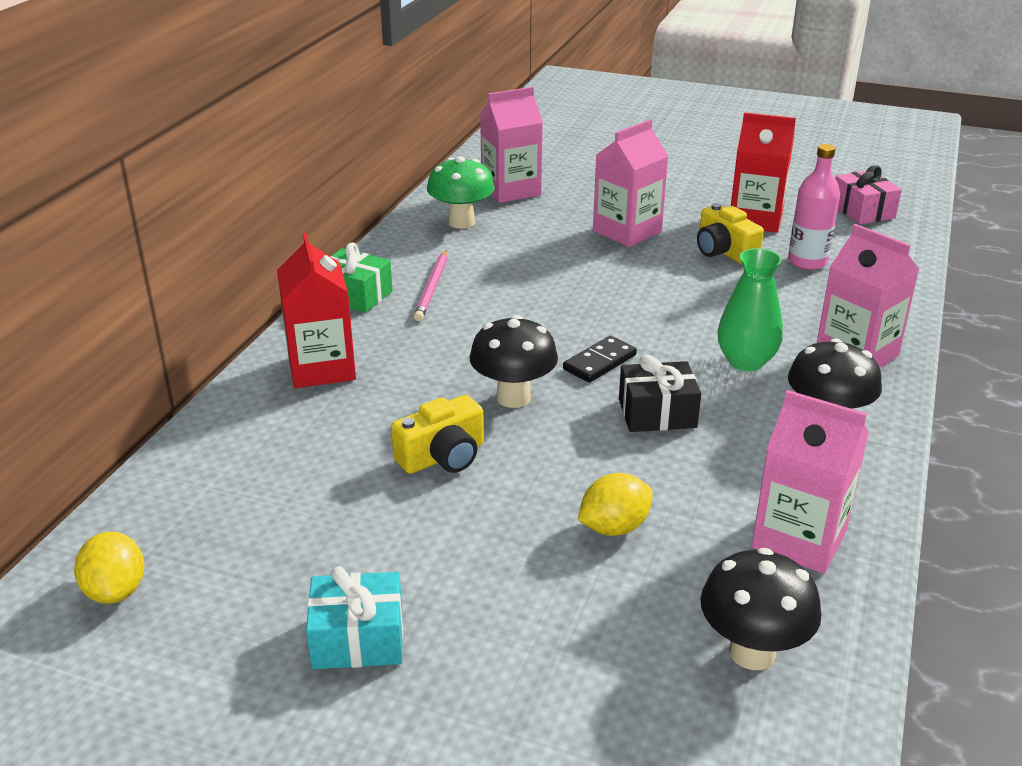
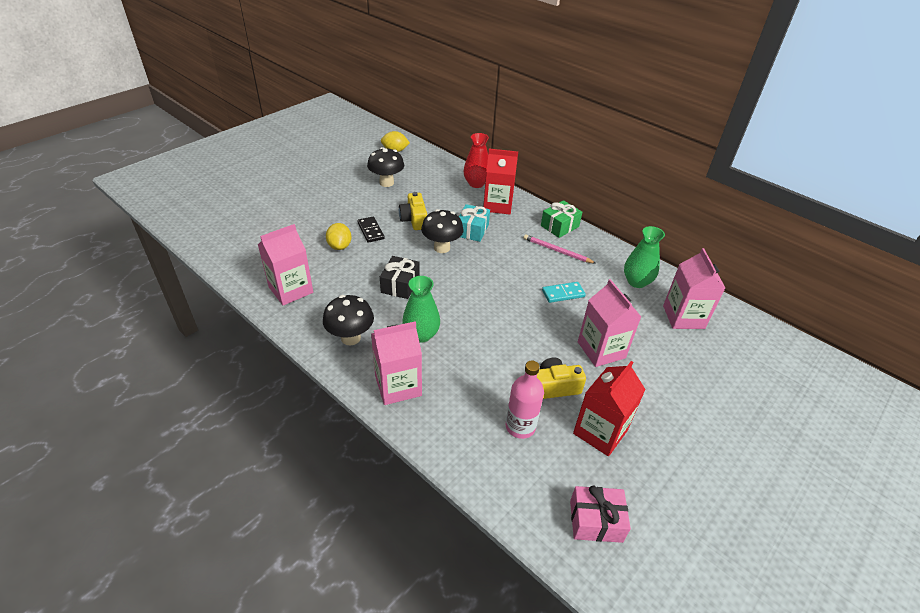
camera: 110 degrees right, 10 degrees up
(245, 411) = (476, 183): none -> red vase
(358, 638) = (338, 183): turquoise gift -> turquoise gift (472, 230)
(461, 222) = (636, 282): green mushroom -> green vase
(538, 269) = (563, 294): none -> turquoise domino
(600, 362) = (453, 282): black domino -> black domino (370, 231)
(752, 652) = (255, 253): black mushroom -> black mushroom (386, 183)

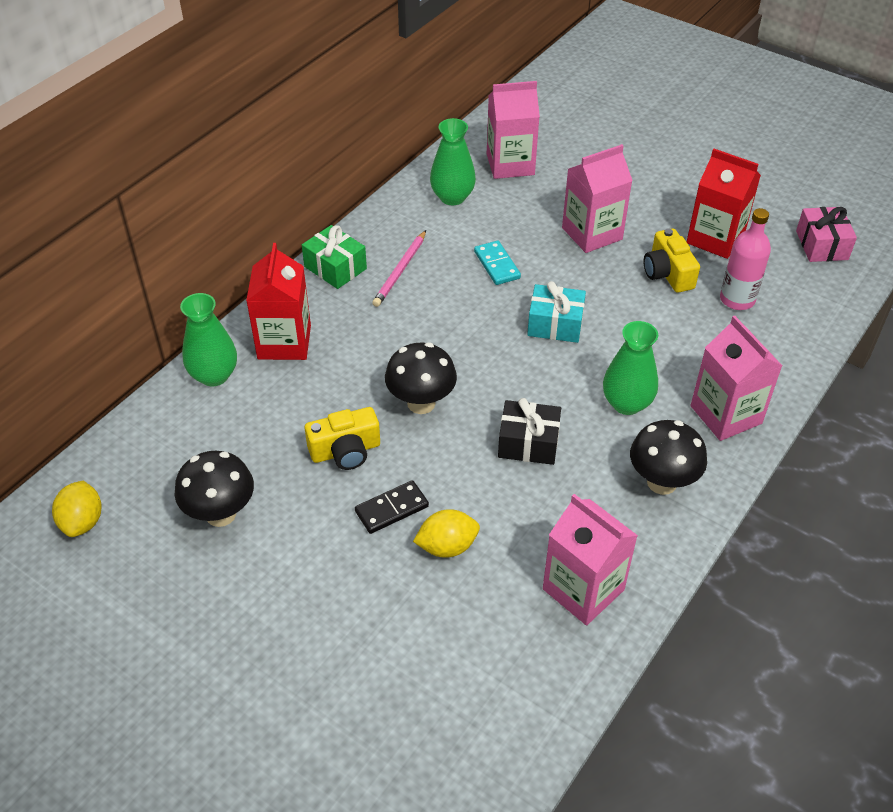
camera: 95 degrees left, 5 degrees up
(472, 230) = (364, 369): turquoise gift -> turquoise gift (555, 324)
(476, 183) = (214, 375): red vase -> green vase

